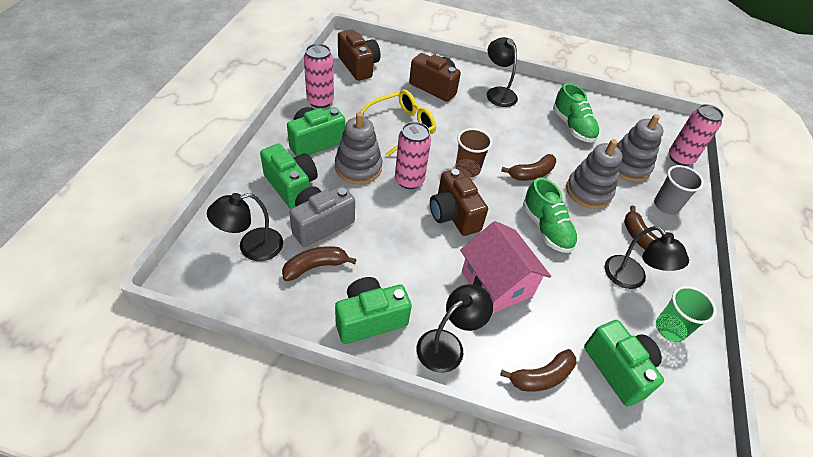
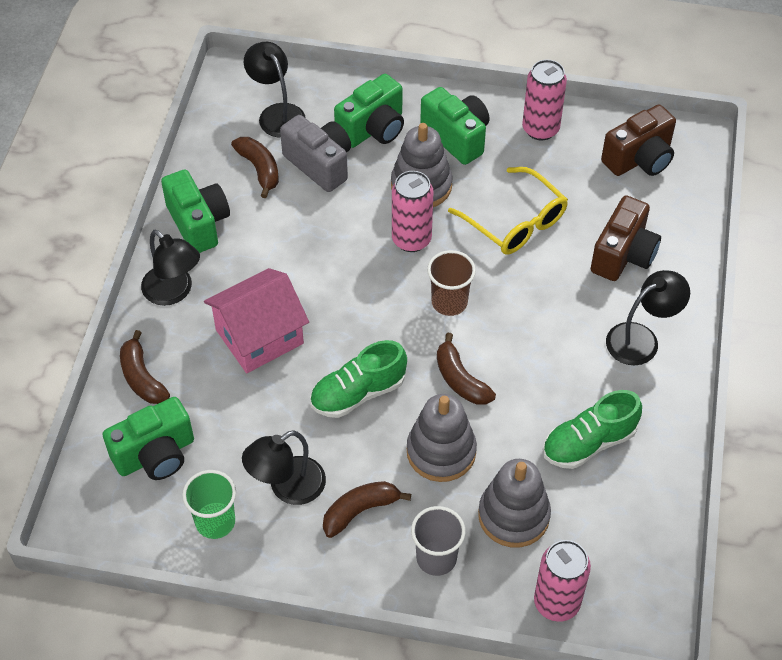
camera: 90 degrees right, 5 degrees up
(453, 215) = (361, 290): brown camera -> none

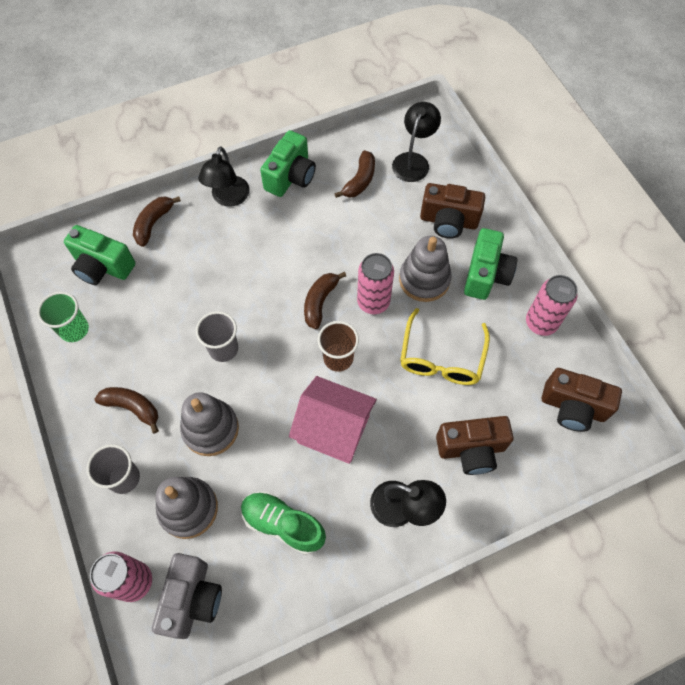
camera: 55 degrees right, 10 degrees up
(259, 336) = (228, 265): pink house -> pink house (333, 429)
(287, 487) = (124, 353): black lamp -> none
(320, 164) = (392, 210): grey camera -> grey camera (192, 599)
(358, 393) = (223, 349): green shoe -> grey cup
(373, 129) = (448, 221): green camera -> brown camera
(460, 379) = (278, 405): brown banana -> brown banana (320, 302)

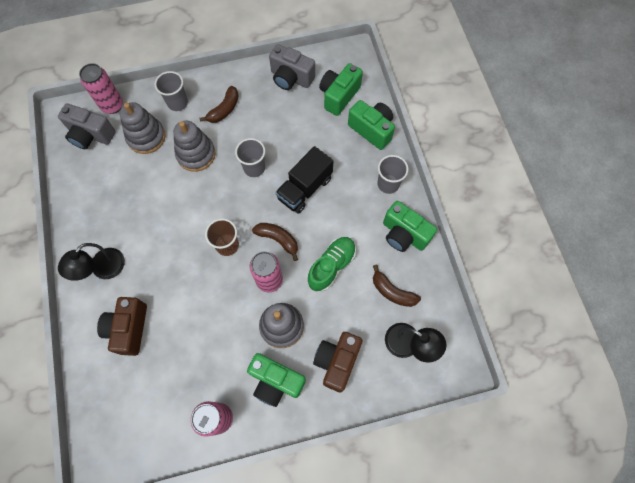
camera: 100 degrees right, 5 degrees up
(74, 329) = (291, 78): green cup -> grey camera
(153, 223) = (372, 130): brown banana -> green camera
(228, 198) = (388, 184): black lamp -> grey cup
(246, 284) = (305, 188): none -> black truck
(283, 524) = (118, 191): green shoe -> green shoe (331, 266)
(333, 429) = (173, 233): pink house -> none
(441, 357) = (208, 324): yellow glasses -> none
(573, 407) = (137, 422): brown camera -> none

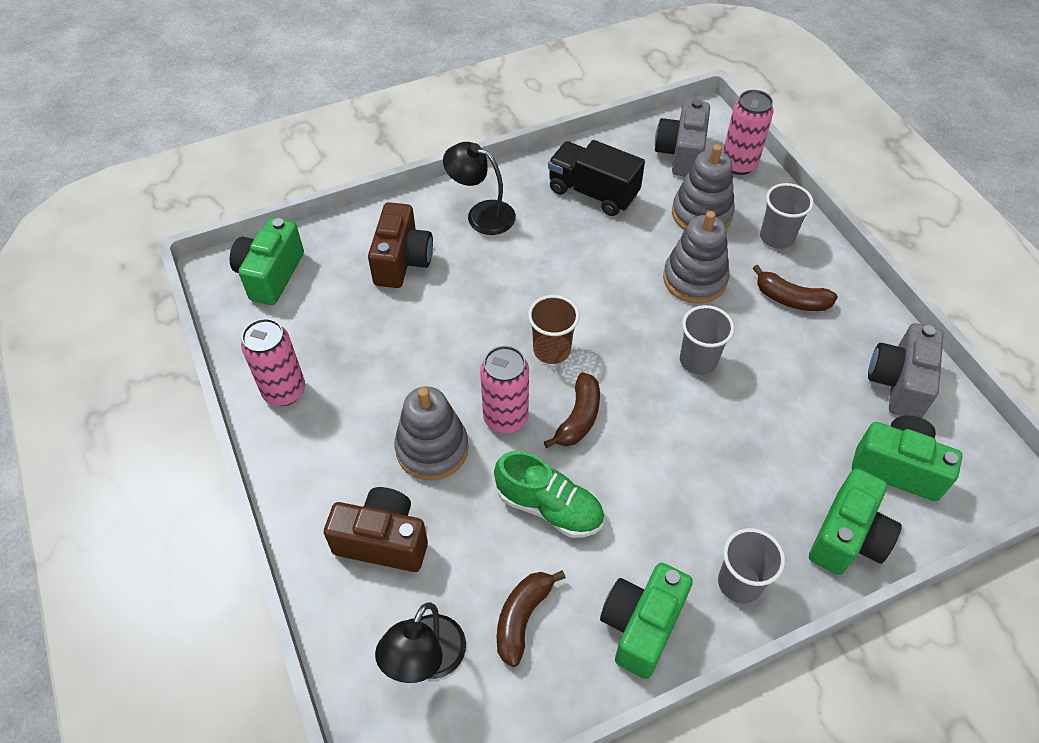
camera: 80 degrees right, 15 degrees down
(129, 328) = (402, 261): brown camera -> brown camera turned 105 degrees clockwise
(276, 381) = (343, 456): green camera -> green camera (271, 275)
(305, 188) = (684, 442): black truck -> black truck (593, 193)

